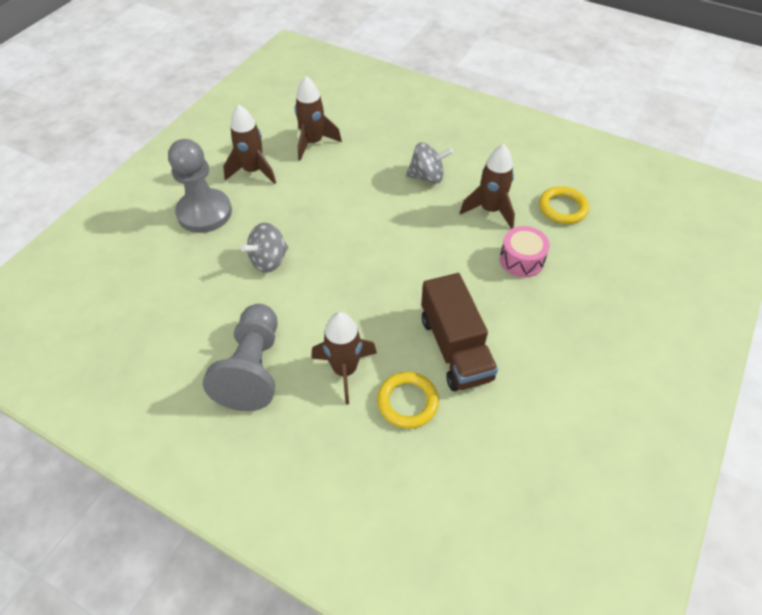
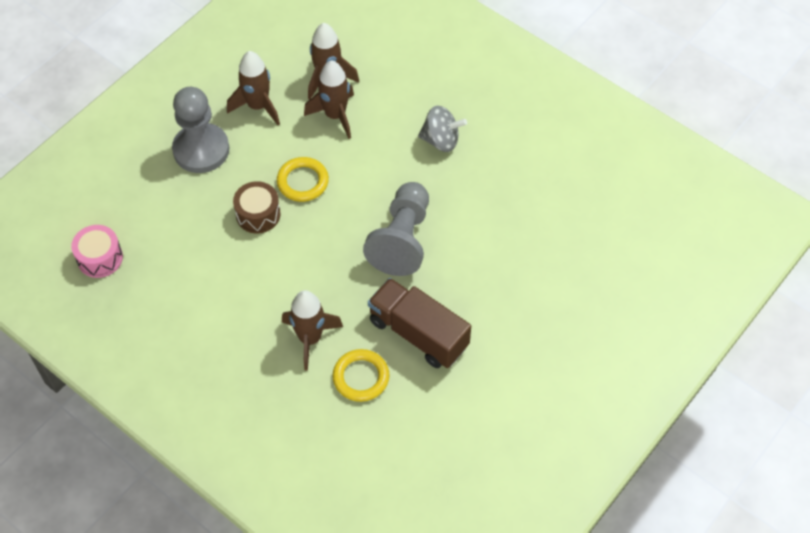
camera: 10 degrees right, 5 degrees up
(253, 368) = (226, 323): grey pawn -> grey pawn (402, 239)
(269, 260) = (258, 214): grey spinning top -> brown drum
(455, 348) = (418, 333): brown truck -> brown truck turned 135 degrees clockwise
(490, 210) = (496, 191): brown rocket -> brown rocket (335, 115)
(521, 260) = (511, 253): pink drum -> pink drum (100, 258)
(562, 208) = (574, 200): yellow ring -> yellow ring (302, 182)

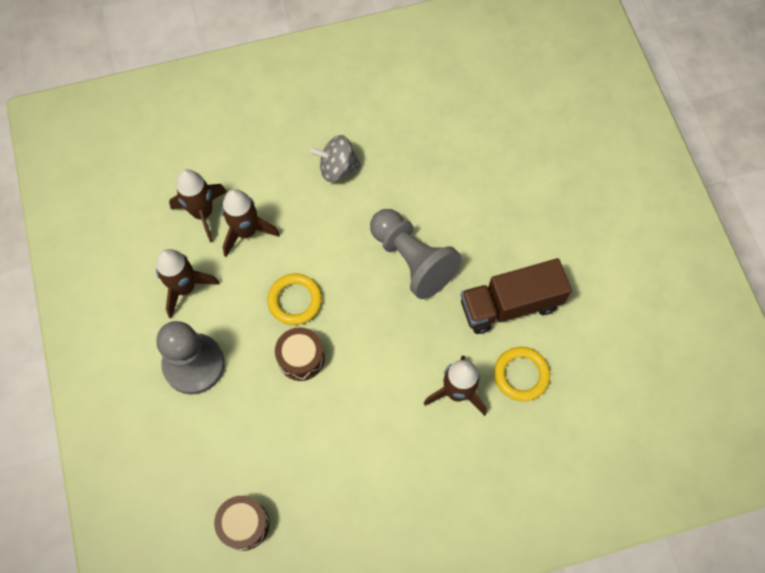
camera: 55 degrees left, 10 degrees up
(100, 258) = (244, 524): pink drum -> brown drum
(441, 140) = (337, 168): grey spinning top -> grey spinning top turned 135 degrees counterclockwise

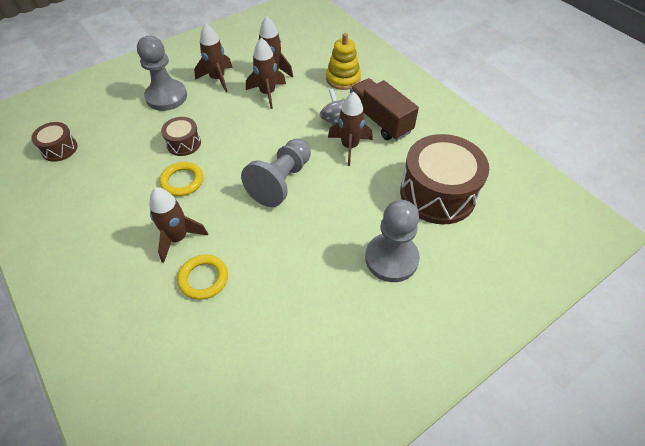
camera: 70 degrees right, 15 degrees down
(258, 132) = (343, 79): none -> yellow stacking toy
(295, 300) = (225, 129): yellow ring -> yellow ring (182, 181)
(385, 169) = (349, 147): none -> brown rocket
(488, 109) = (437, 193): none -> brown drum
(510, 305) = (265, 254): brown truck -> brown truck (380, 120)
(555, 187) = (391, 259): none -> grey pawn

